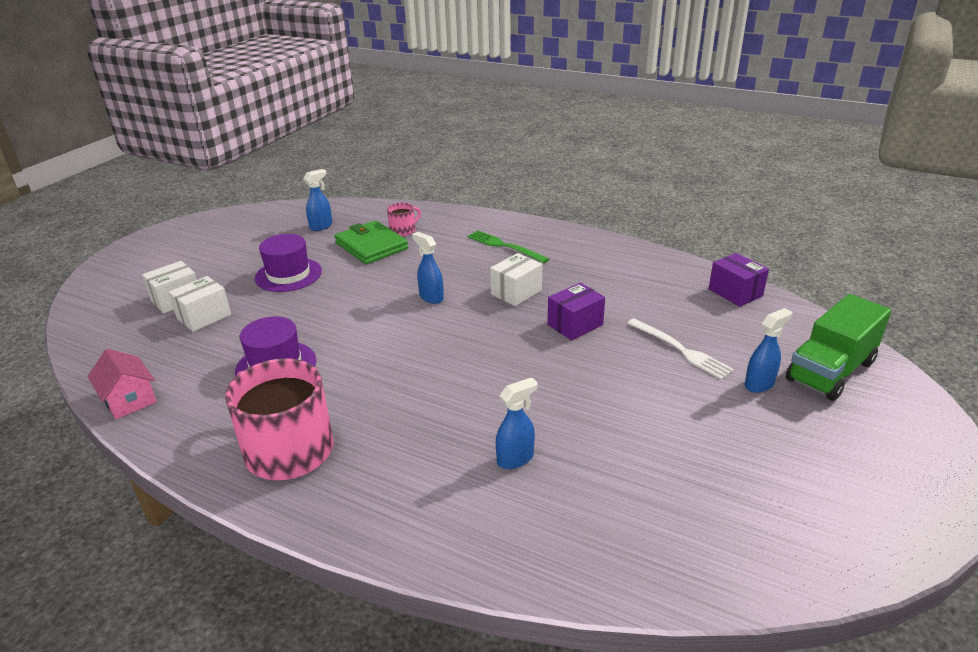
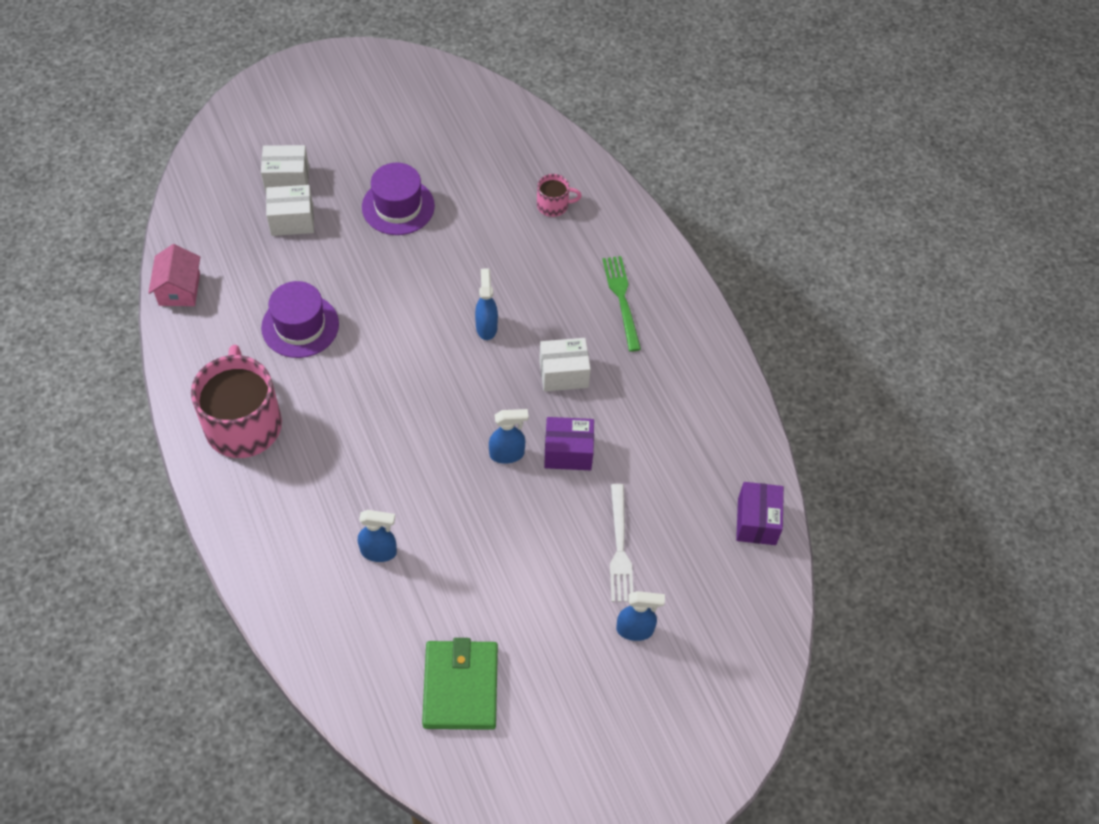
camera: 35 degrees right, 25 degrees up
(321, 226) = (485, 145): blue spray bottle -> blue spray bottle (507, 454)
(371, 246) = (503, 211): green wallet -> green wallet (460, 687)
(830, 371) = (711, 664): green truck -> none

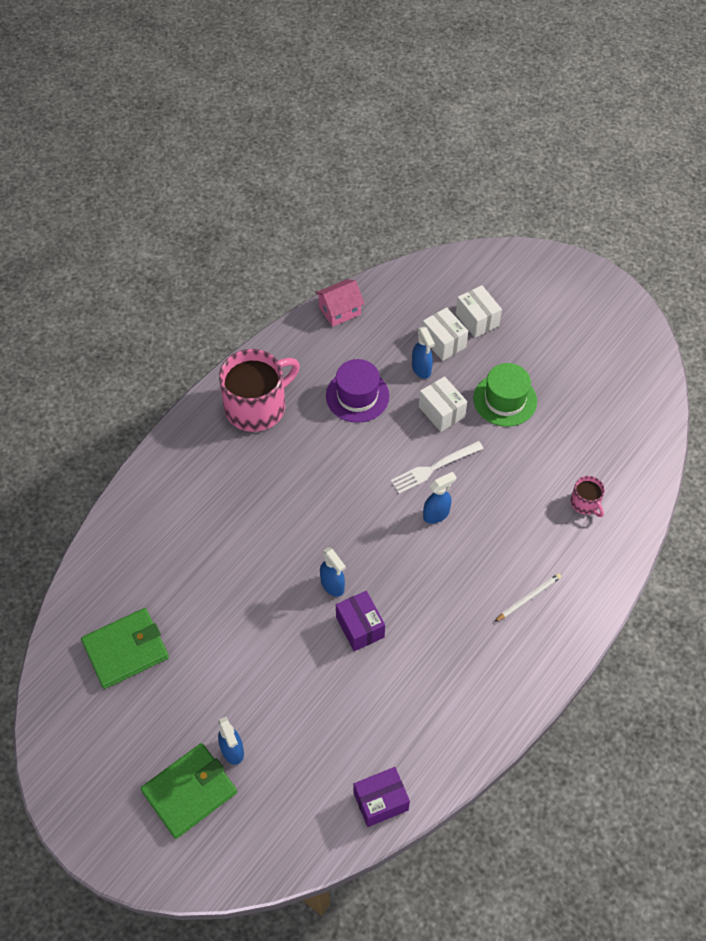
camera: 65 degrees right, 0 degrees up
(379, 552) = (204, 542): blue spray bottle -> blue spray bottle (421, 369)
(398, 206) = (505, 400): purple hat -> green hat
(563, 374) = (429, 589): white box -> white box (441, 412)
(619, 547) = (298, 705): white fork -> white fork (434, 468)
(622, 299) = (528, 598): green fork -> white pencil
(658, 691) = (189, 791): none -> green wallet

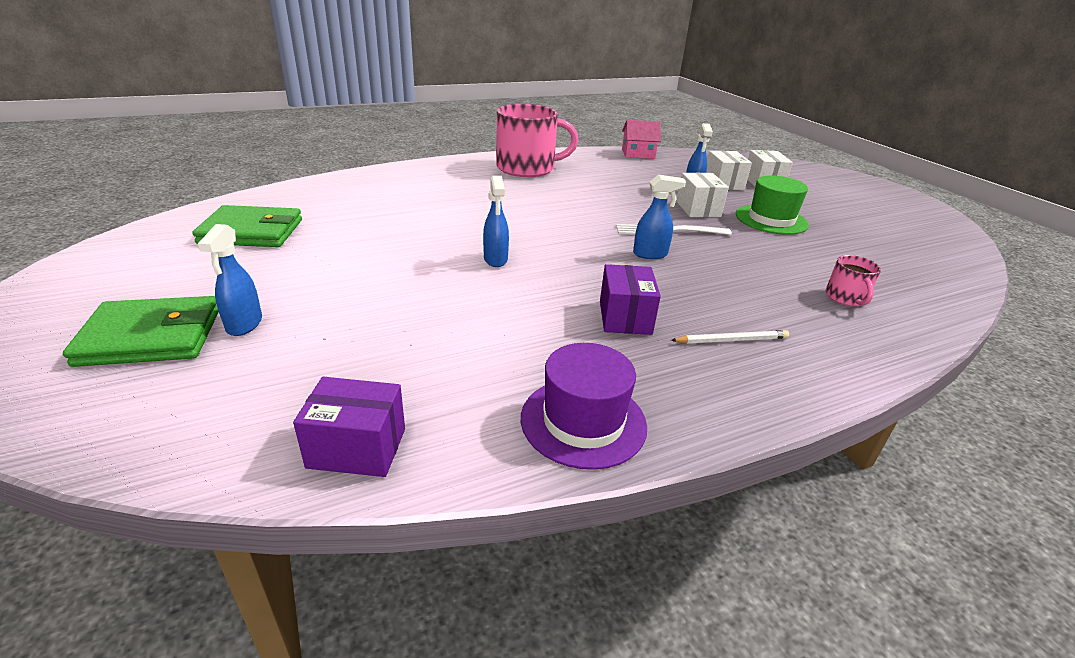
camera: 25 degrees right, 25 degrees down
(357, 396) = (620, 184): purple hat -> purple hat (583, 421)
(360, 627) = (496, 292): purple box -> purple box (625, 317)

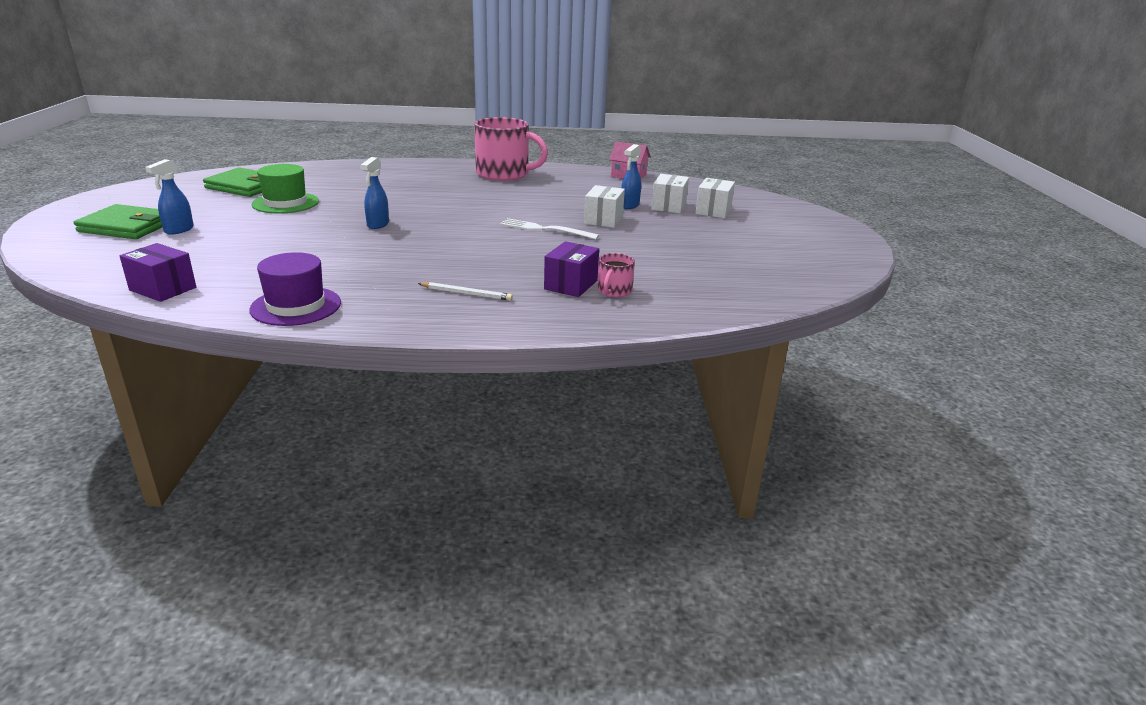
camera: 25 degrees right, 5 degrees down
(625, 317) = (412, 269): purple box -> purple box (571, 285)
(650, 254) = (501, 240): blue spray bottle -> none
(771, 219) = (659, 236): green hat -> green hat (285, 203)

